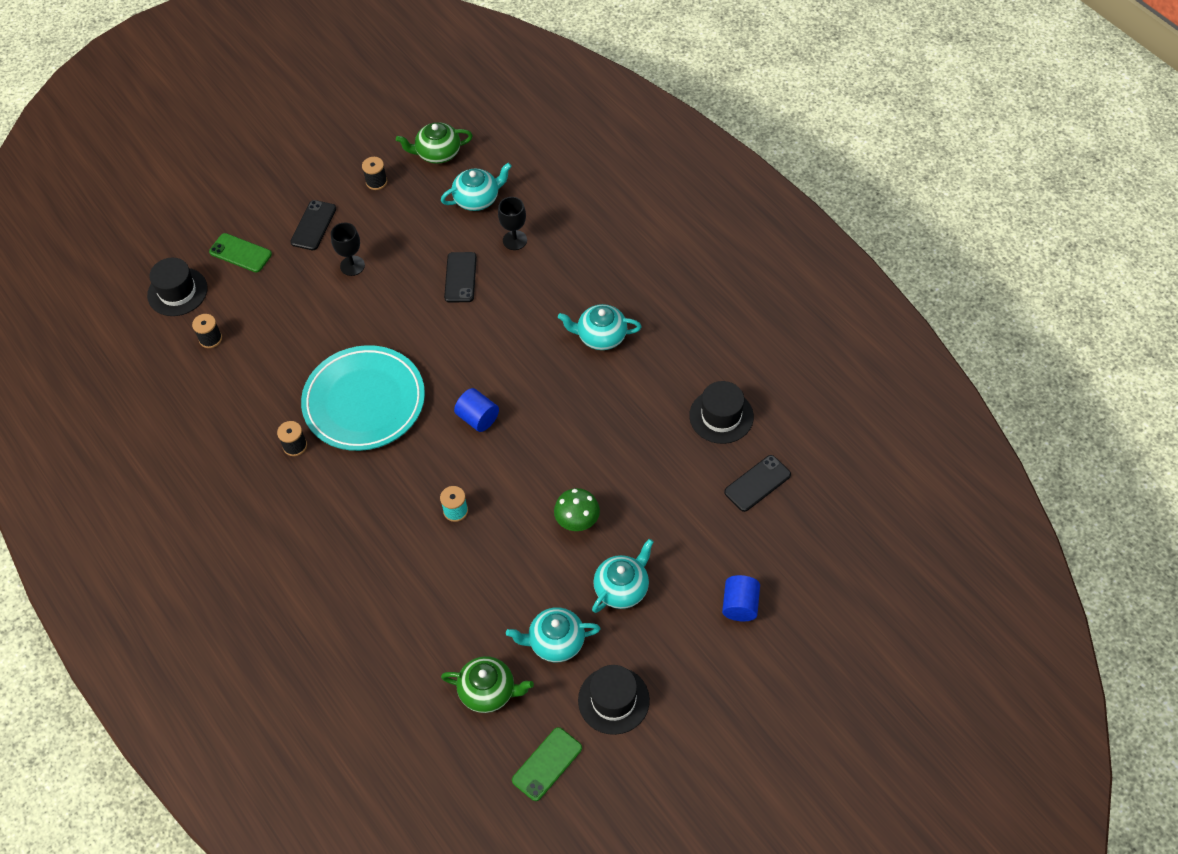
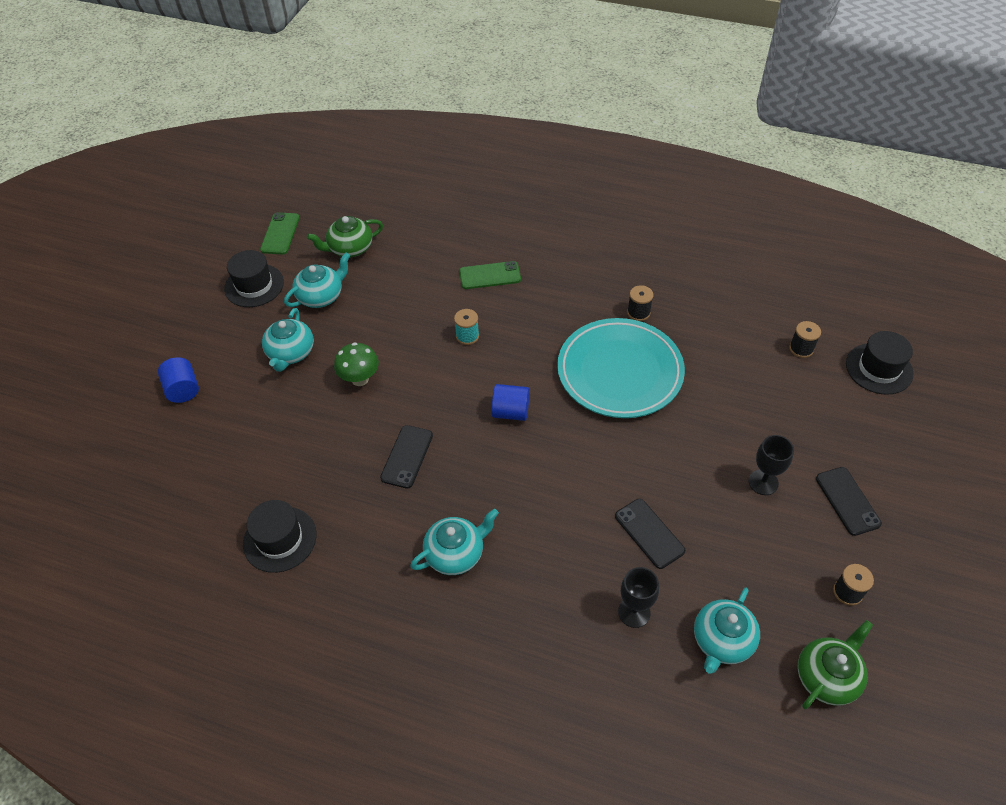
camera: 145 degrees right, 5 degrees down
(240, 253) = (875, 433): green phone -> green phone (490, 275)
(757, 483) = (211, 494): black phone -> black phone (407, 456)

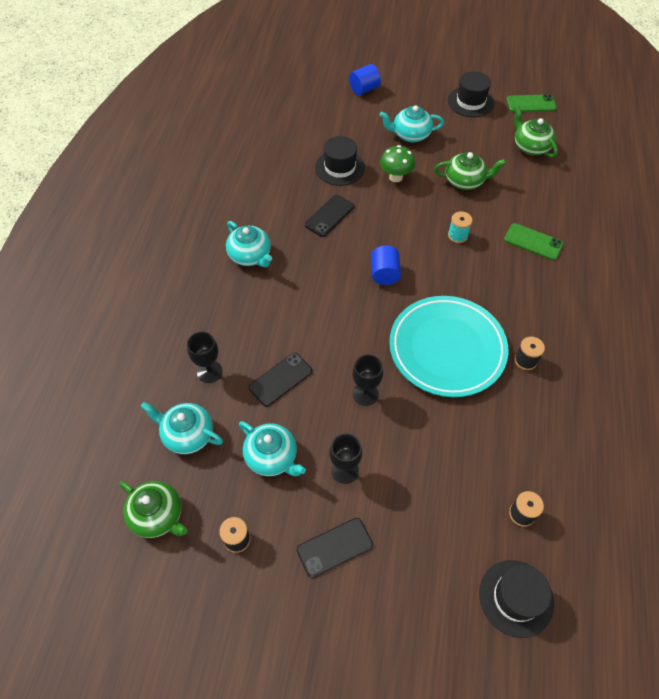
camera: 80 degrees right, 5 degrees up
(280, 539) = (253, 162): black hat -> black hat (340, 167)
(321, 296) = (472, 140): turquoise teapot -> turquoise teapot (272, 457)
(386, 315) = (465, 181): none -> green teapot
(407, 456) = (329, 216): black phone -> black phone turned 60 degrees counterclockwise
(490, 275) = (533, 242): green phone -> green phone turned 45 degrees counterclockwise
(672, 452) = (365, 394): none -> black goblet

